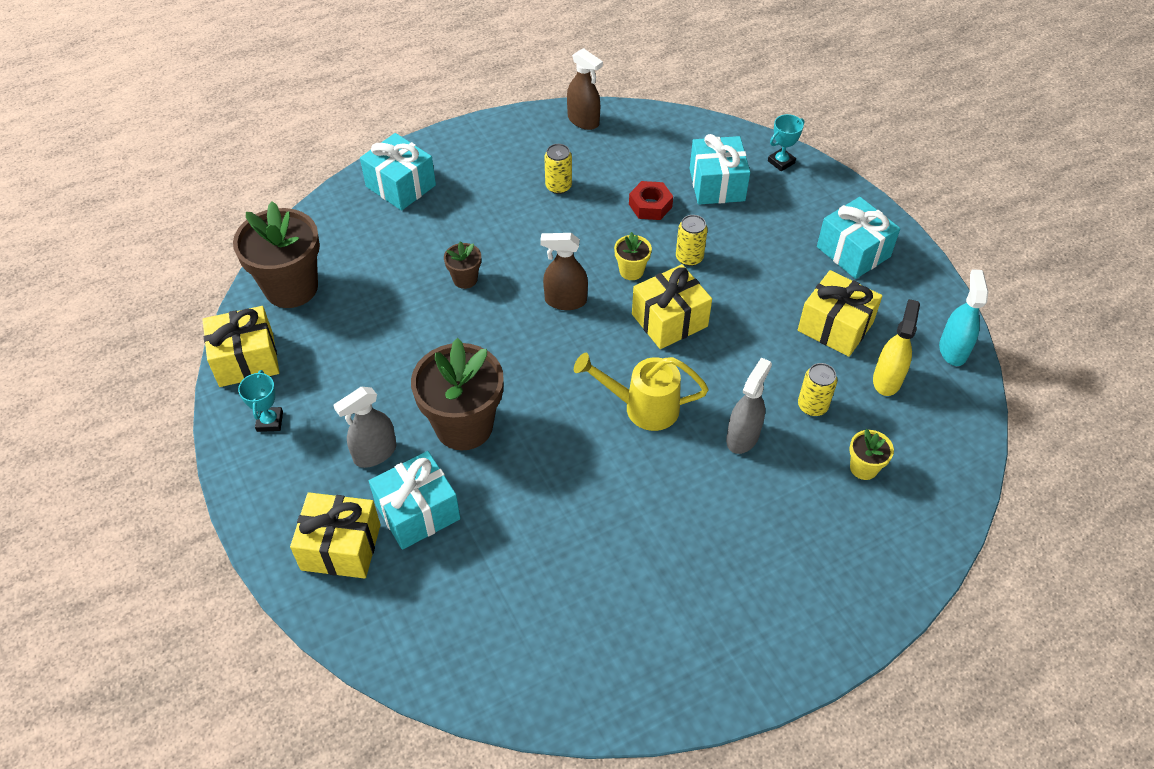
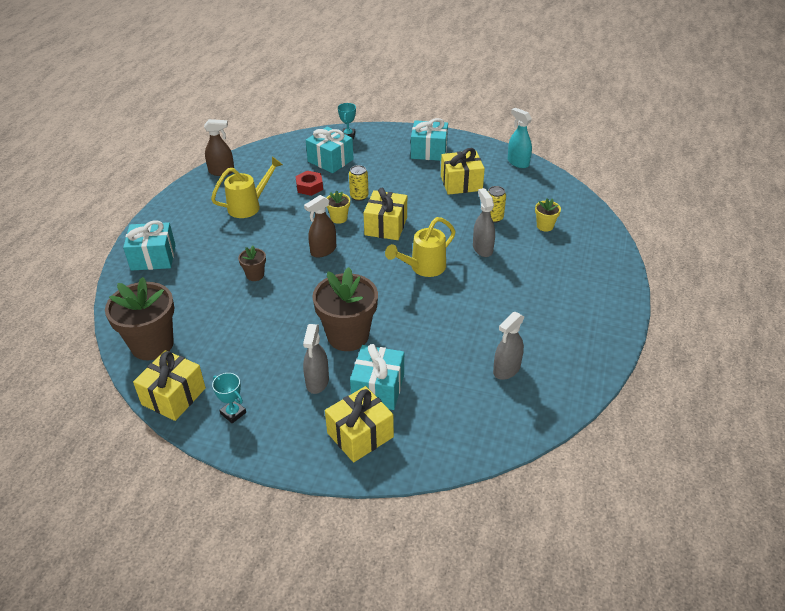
camera: 45 degrees left, 10 degrees down
(558, 186) = (249, 206): yellow can -> yellow watering can
(568, 610) = (506, 370): none -> grey spray bottle
(887, 379) = (508, 189): yellow spray bottle -> none

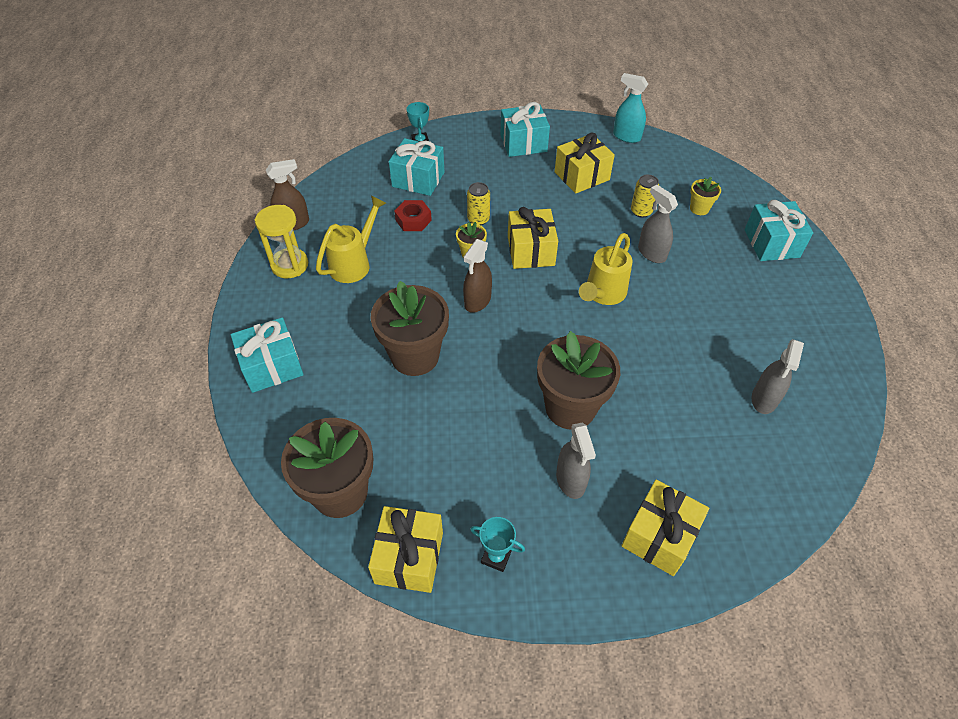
camera: 20 degrees left, 10 degrees up
(203, 197) = (290, 265): none -> yellow hourglass
(255, 275) = (415, 356): brown flower pot -> brown flower pot, size x2.15
(378, 388) = (644, 467): turquoise gift -> turquoise gift (771, 243)

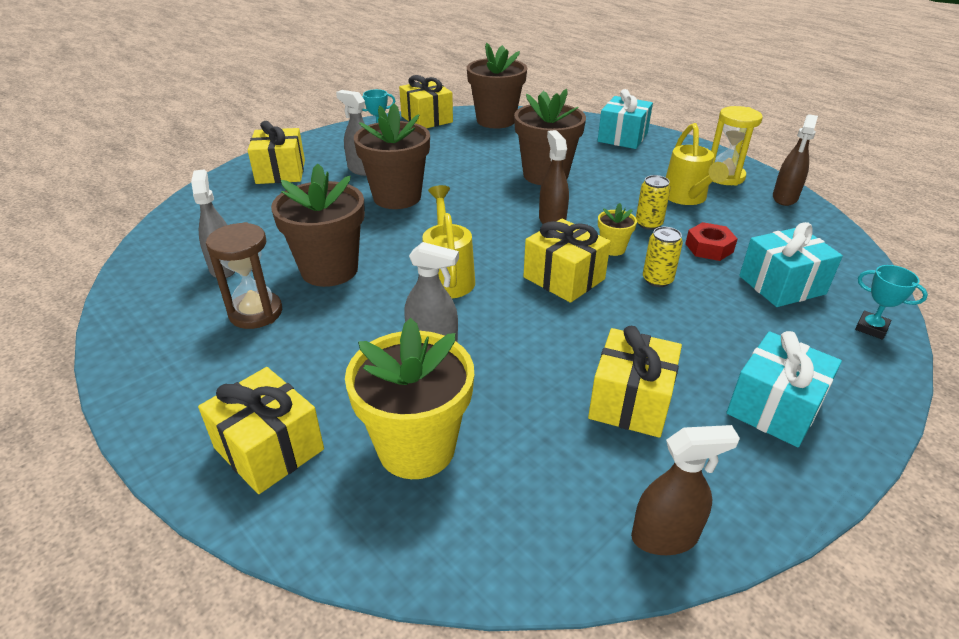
camera: 140 degrees right, 15 degrees down
(626, 136) = (665, 536): turquoise spray bottle -> brown spray bottle
(641, 211) = (496, 393): yellow can -> yellow can (648, 224)
(682, 348) = (329, 270): none -> brown flower pot
(699, 208) = (416, 448): yellow flower pot -> yellow flower pot, size x2.15
(752, 336) = (256, 313): none -> brown hourglass
(771, 243) = (269, 449): turquoise gift -> yellow gift

